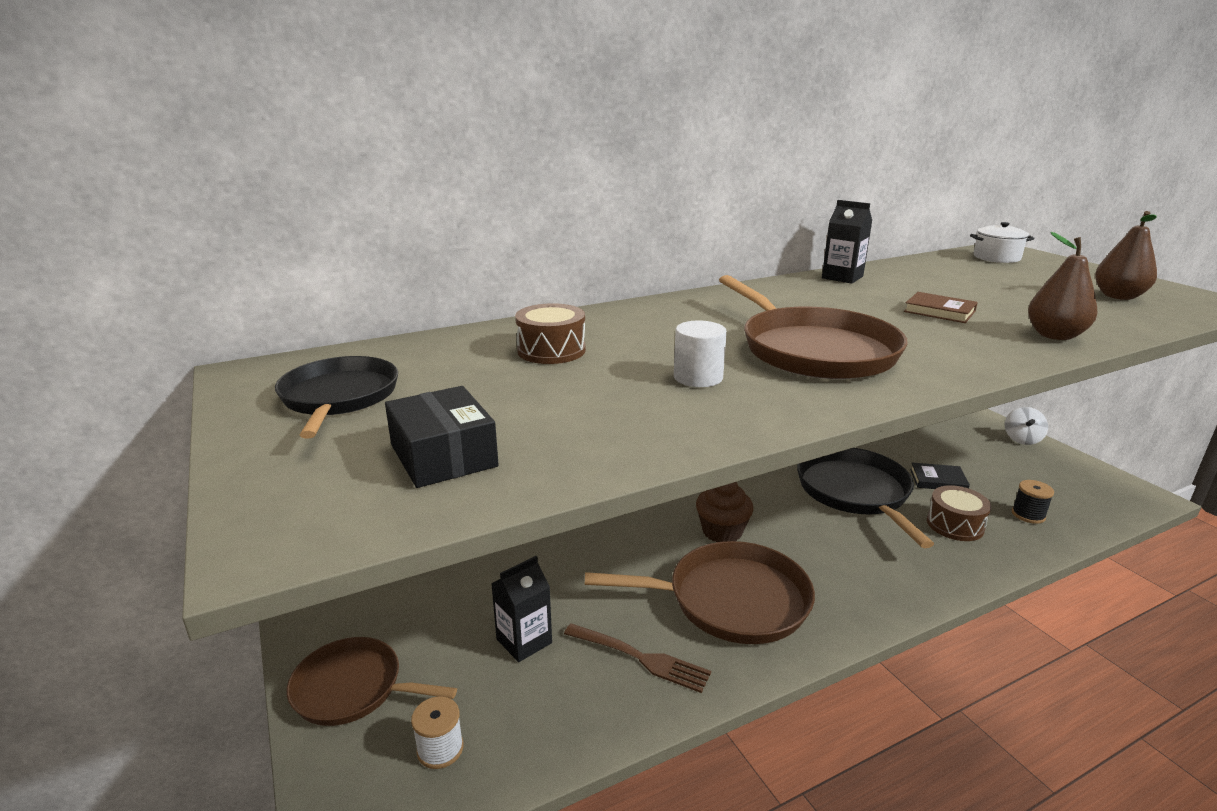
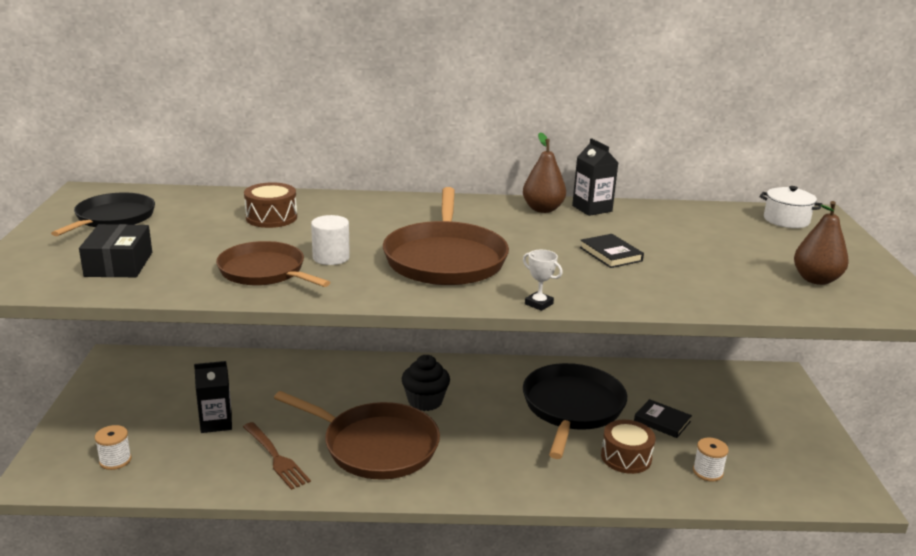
camera: 25 degrees right, 0 degrees up
(353, 688) = (99, 413): brown pan -> brown pan (265, 272)
(722, 531) = (425, 401): brown cupcake -> black cupcake
(939, 311) = (611, 254): brown book -> black book
(983, 371) = (538, 304): none -> white trophy
(1022, 439) = (802, 414): white spinning top -> none
(1028, 515) = (707, 472): black spool -> white spool
(1054, 335) = (664, 295): brown pear -> brown pear (543, 209)

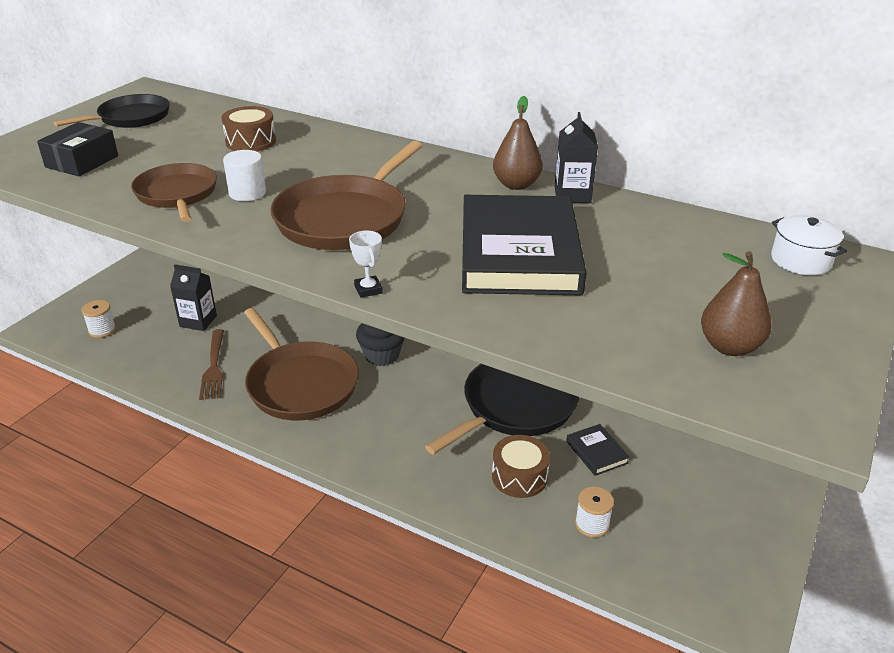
camera: 30 degrees right, 10 degrees up
(611, 254) = (519, 253): black book -> black book, size x2.45

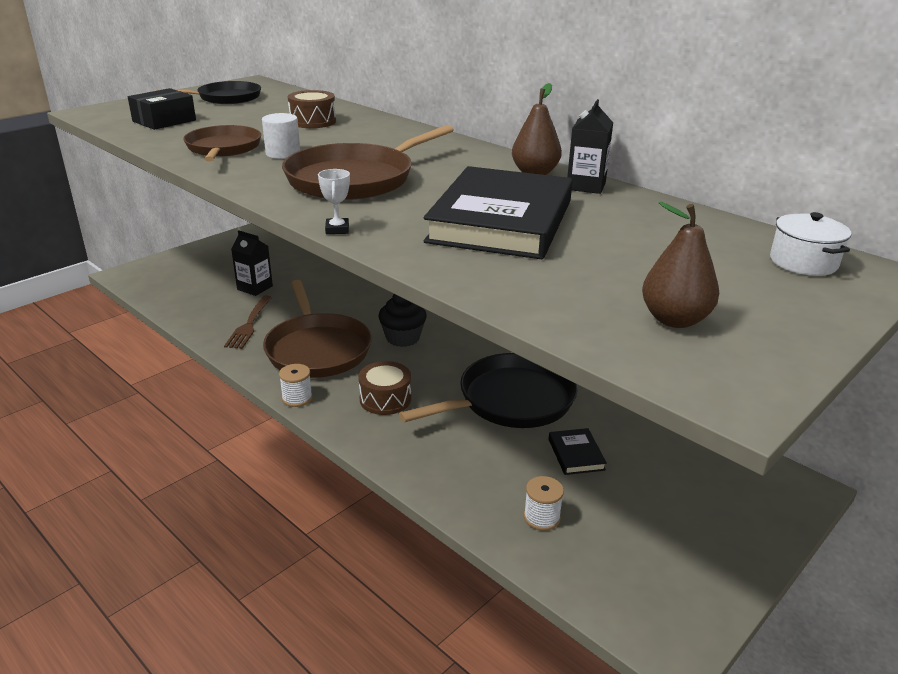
camera: 15 degrees right, 5 degrees down
(102, 330) = (173, 283): white spool -> white spool (297, 398)
(519, 476) = (486, 461): brown drum -> brown drum (385, 399)

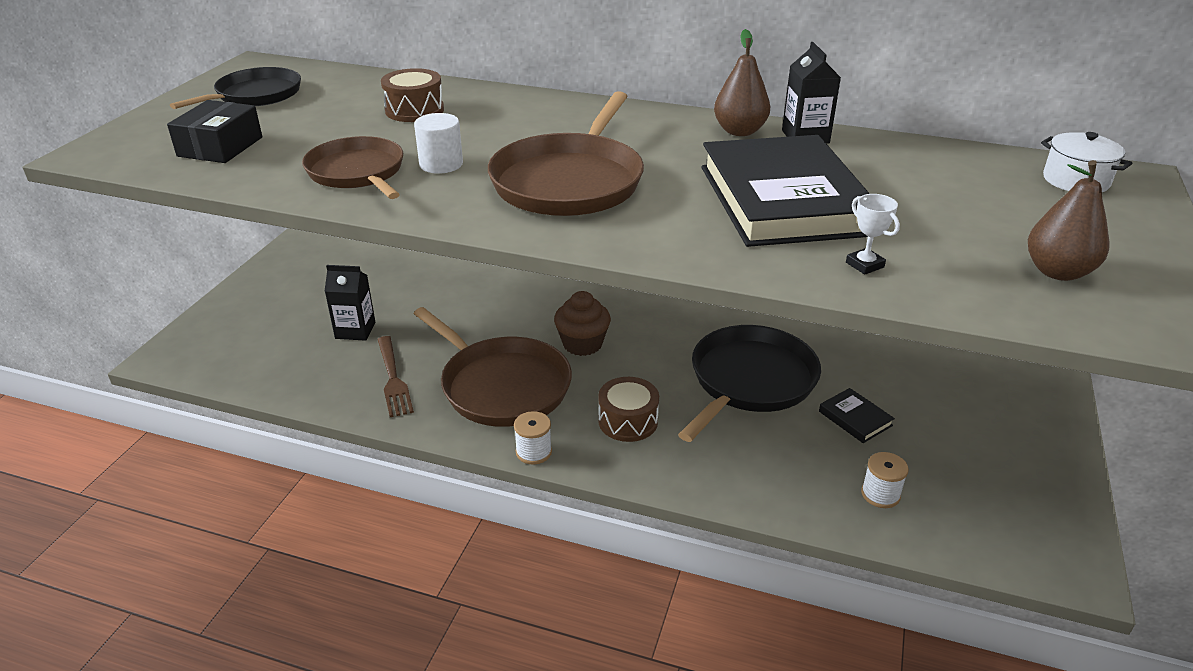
camera: 25 degrees left, 5 degrees up
(337, 229) = (639, 253): white trophy -> white trophy (864, 265)
(402, 338) = (582, 344): black cupcake -> brown cupcake

